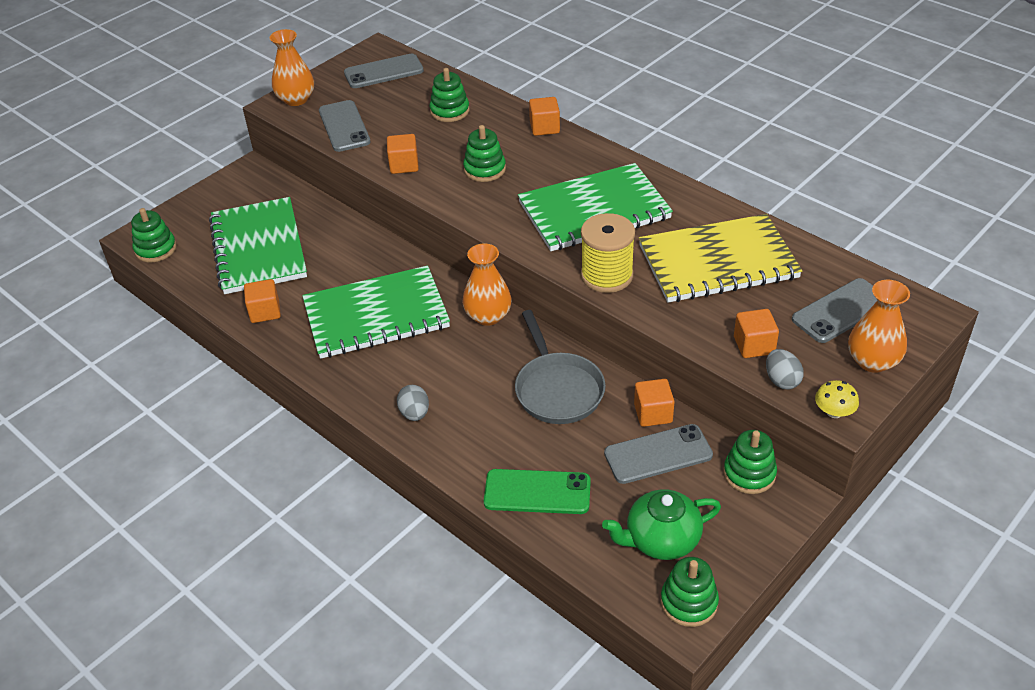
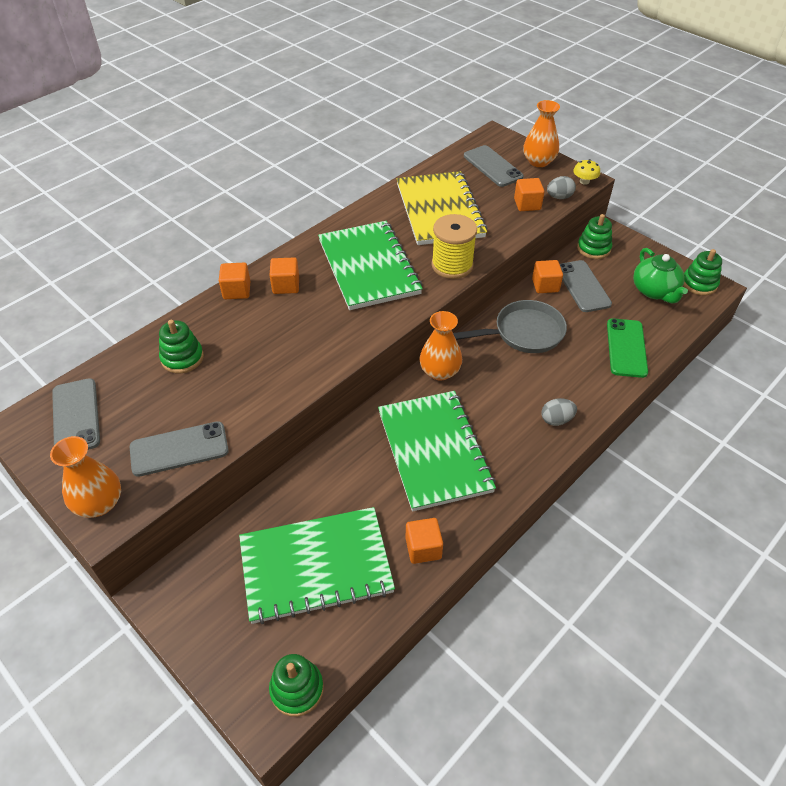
camera: 90 degrees left, 5 degrees up
(404, 165) = (270, 393): orange cube -> orange cube (286, 285)
(484, 169) = (293, 333): green stacking toy -> none

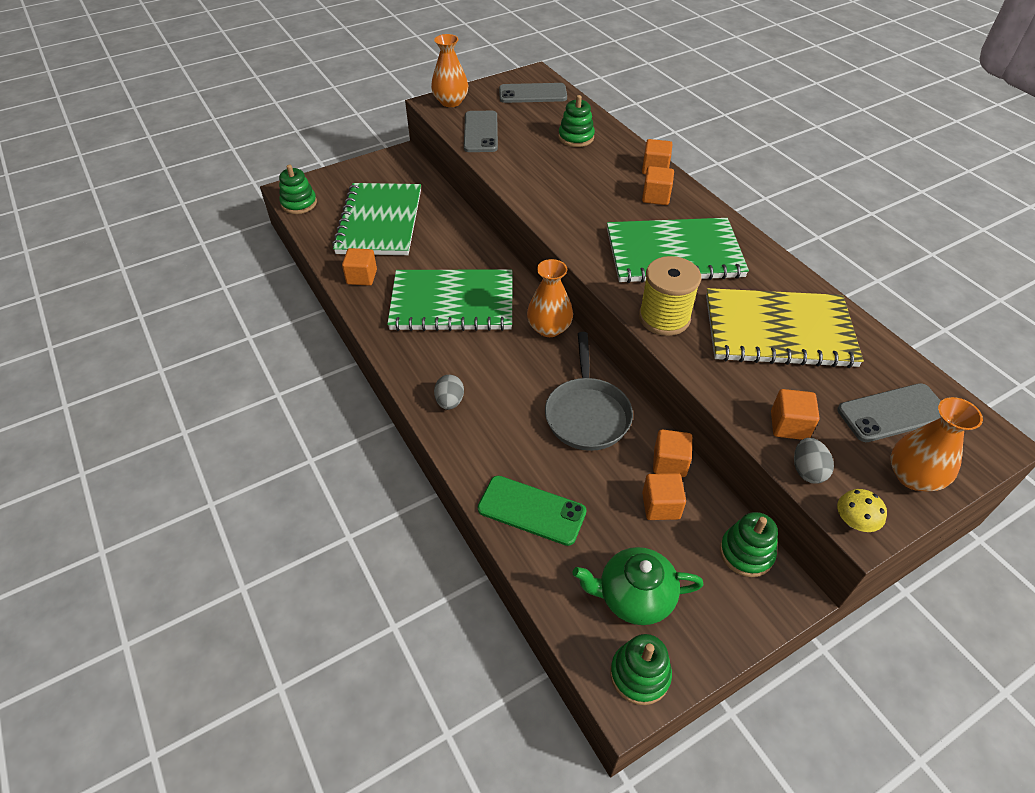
camera: 105 degrees right, 0 degrees up
(582, 286) = (661, 506): grey phone -> orange cube

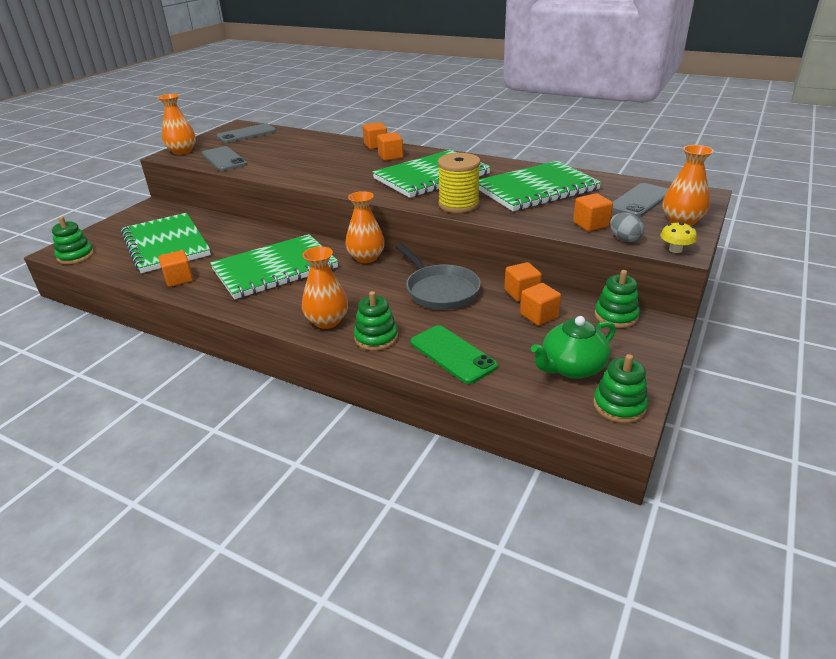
camera: 30 degrees left, 15 degrees down
(450, 401) = (327, 321): grey egg -> orange vase
(531, 510) = (452, 354): green phone -> green phone turned 60 degrees clockwise
(576, 137) = (302, 145): green stacking toy -> green stacking toy (376, 338)
(778, 331) = (536, 189): yellow notebook -> green notebook

